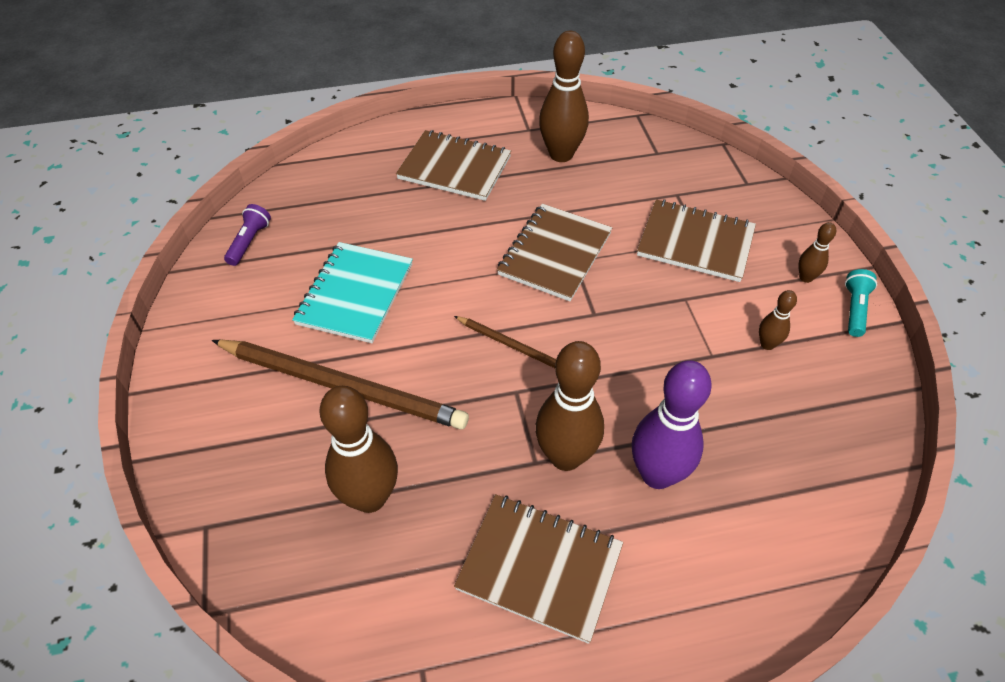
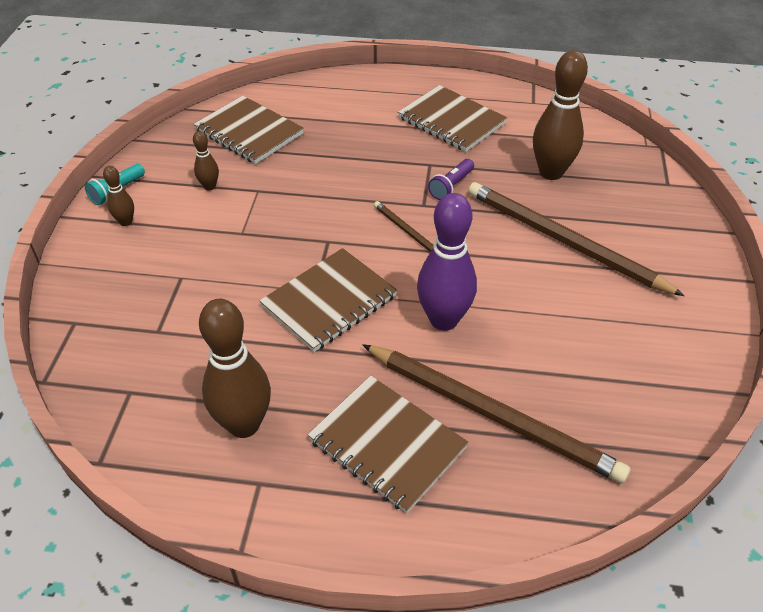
camera: 160 degrees left, 5 degrees down
(249, 242) = (659, 407): purple flashlight -> purple flashlight (451, 186)
(355, 294) = (542, 314): turquoise notebook -> none
(383, 204) = (492, 414): none -> brown pencil
(565, 457) = (407, 162): brown bowling pin -> none
(657, 474) = (352, 140): purple bowling pin -> purple bowling pin (443, 320)
(695, 243) = (188, 275): brown notebook -> brown notebook (249, 132)

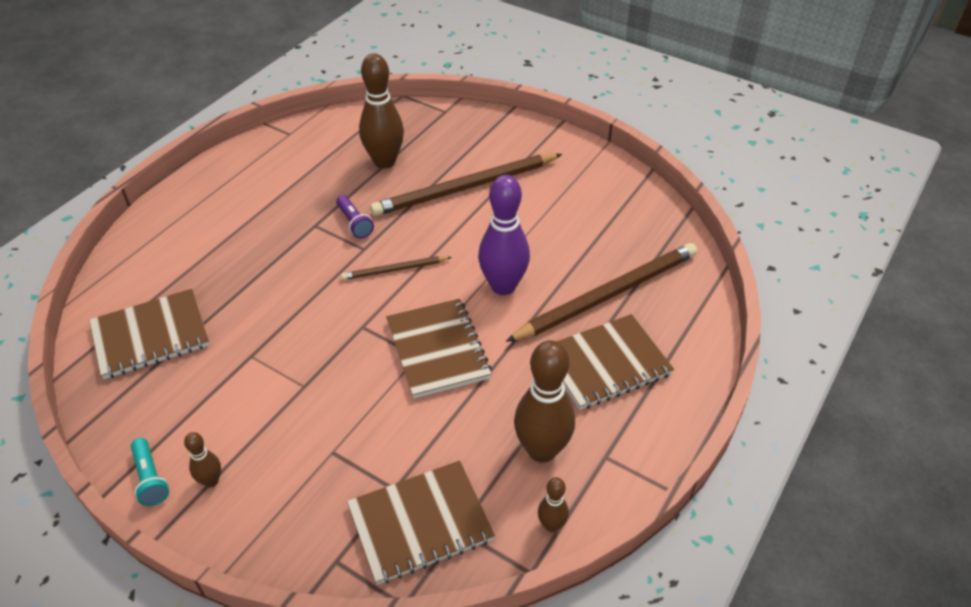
camera: 65 degrees left, 0 degrees up
(209, 186) = (212, 393): brown bowling pin -> brown bowling pin (551, 525)
(451, 121) = (268, 190): brown notebook -> brown notebook (420, 523)

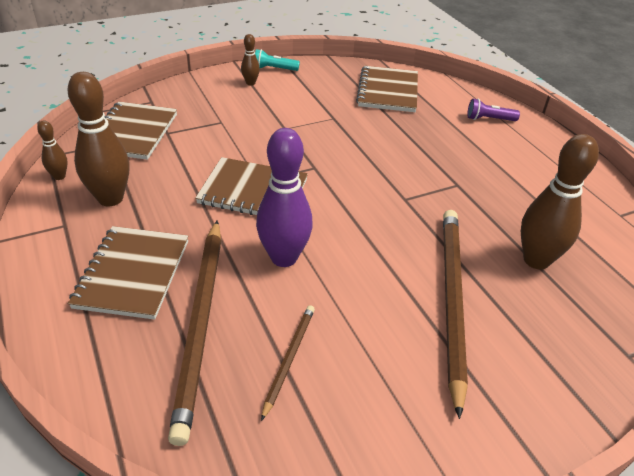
camera: 120 degrees right, 5 degrees down
(354, 223) = (444, 206): purple flashlight -> purple flashlight (489, 119)
(394, 270) = (363, 205): brown pencil -> brown pencil (289, 359)

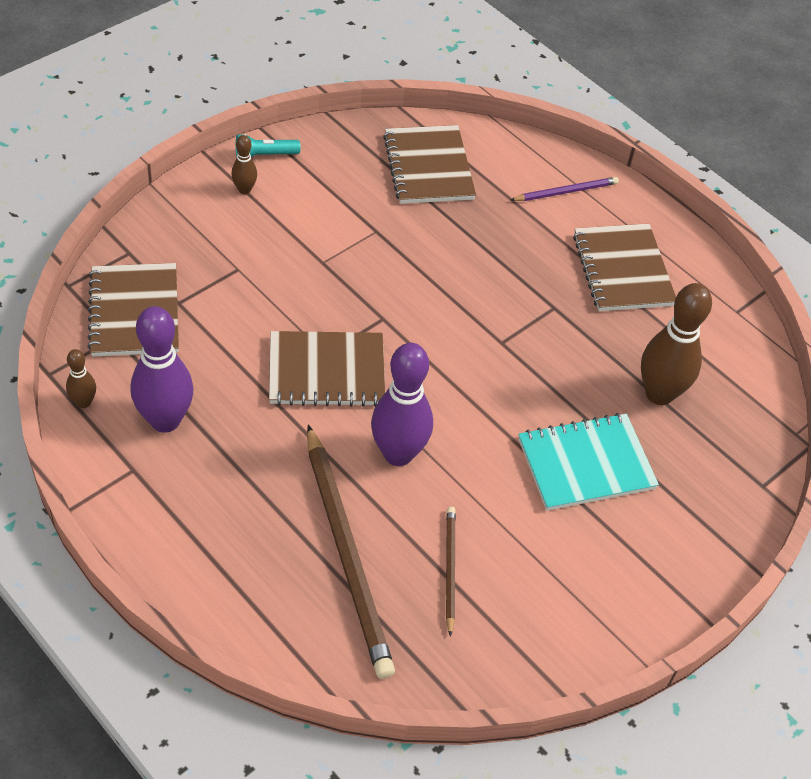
camera: 20 degrees left, 10 degrees up
(110, 198) = (165, 420): brown bowling pin -> purple bowling pin
(133, 274) = (246, 513): brown notebook -> brown notebook (623, 270)
(451, 300) = (586, 464): brown pencil -> turquoise notebook
(489, 119) = (566, 192): purple flashlight -> purple pencil

